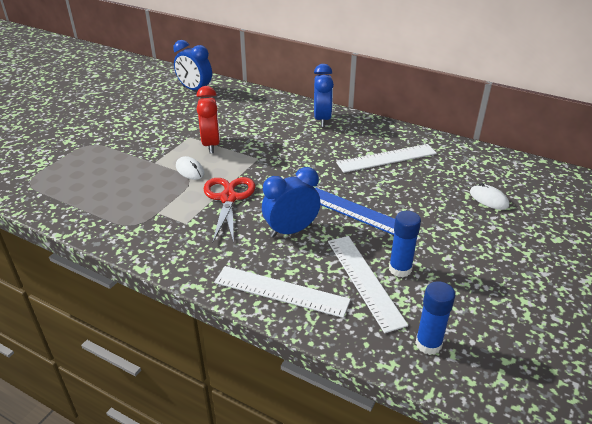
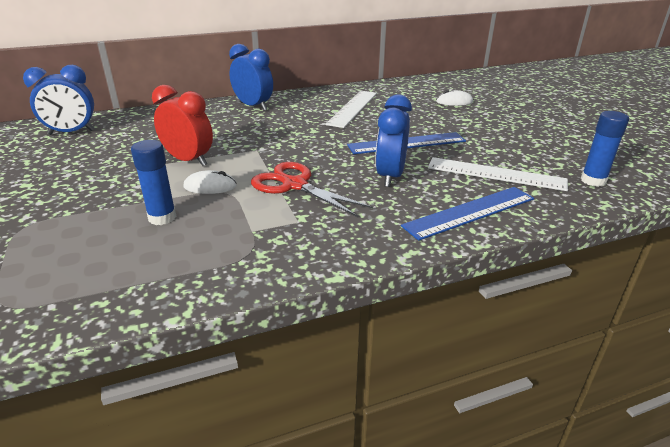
camera: 50 degrees left, 5 degrees down
(281, 291) = (470, 212): white ruler -> blue ruler
(400, 269) = (497, 157): blue glue stick -> blue glue stick (162, 217)

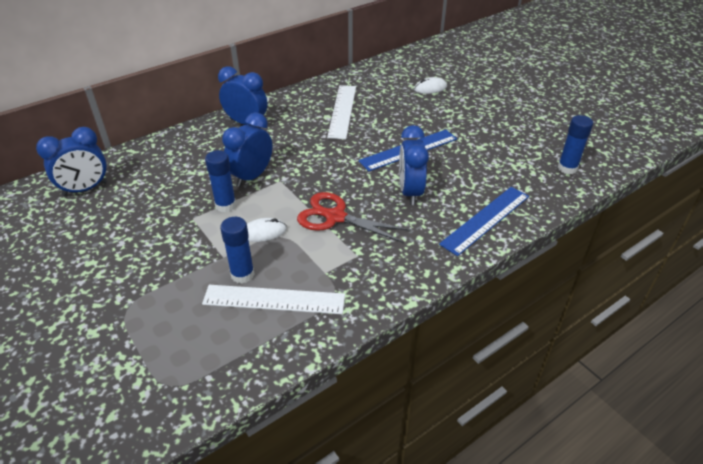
camera: 15 degrees left, 10 degrees up
(188, 160) = (225, 205): red clock -> blue glue stick
(230, 143) = (251, 176): none -> blue clock
(496, 174) = (492, 174): white ruler -> white ruler (274, 300)

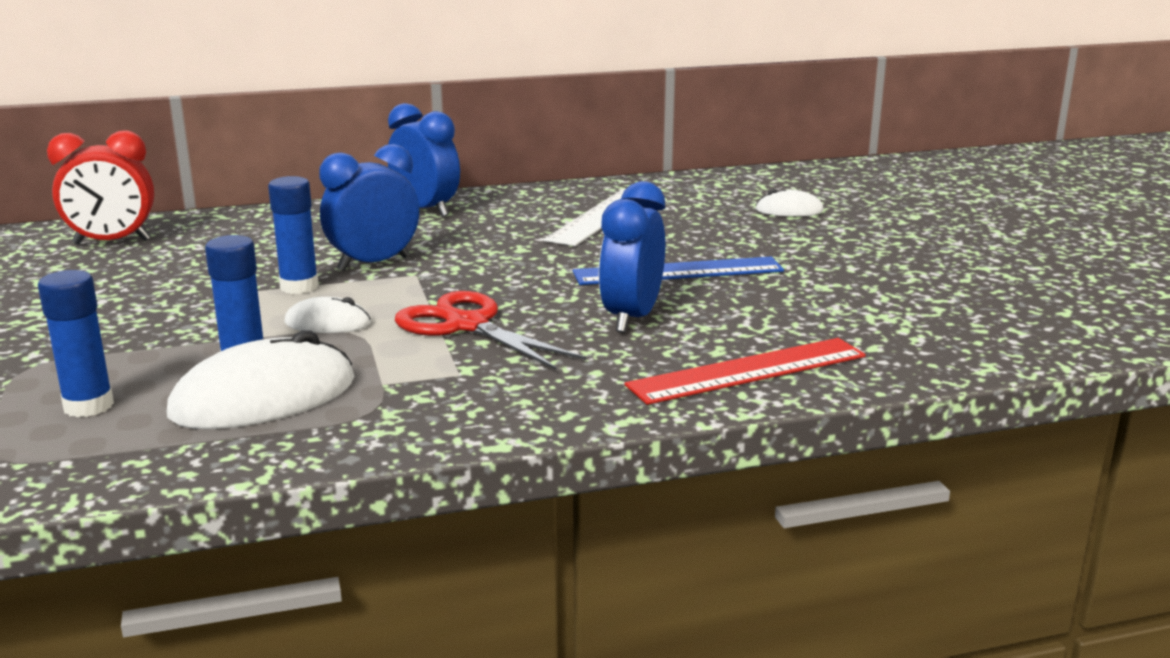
camera: 20 degrees right, 20 degrees down
(85, 189) = (112, 242): blue clock -> red clock
(274, 300) = (264, 398): white ruler -> white mouse
(486, 220) = (748, 371): blue ruler -> red ruler
(567, 168) = (984, 334): blue glue stick -> blue glue stick (88, 406)

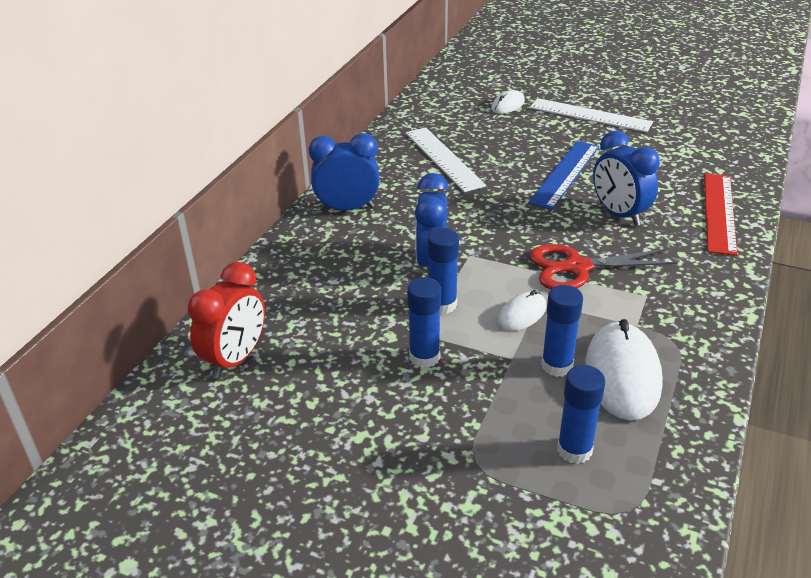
camera: 50 degrees left, 15 degrees up
(192, 303) = (424, 357): none -> blue glue stick
(858, 249) = (590, 115): none -> white ruler

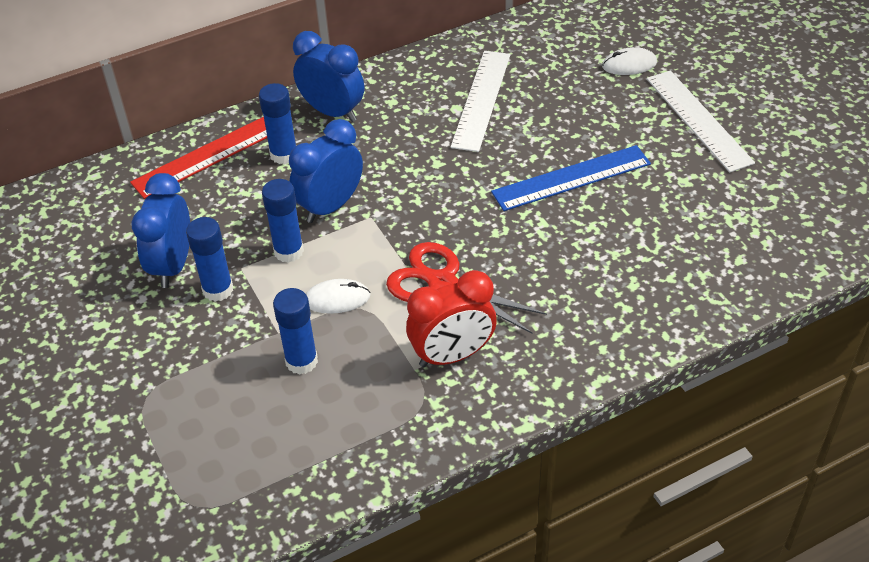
camera: 40 degrees right, 10 degrees up
(235, 359) = (96, 209): red clock -> red clock (452, 355)
(574, 450) = (221, 436): blue glue stick -> blue glue stick (284, 154)
(619, 214) = (559, 251): blue clock -> blue clock (173, 265)
(622, 374) = (340, 402): white mouse -> none
(719, 212) = (662, 307): red ruler -> red ruler (207, 156)

